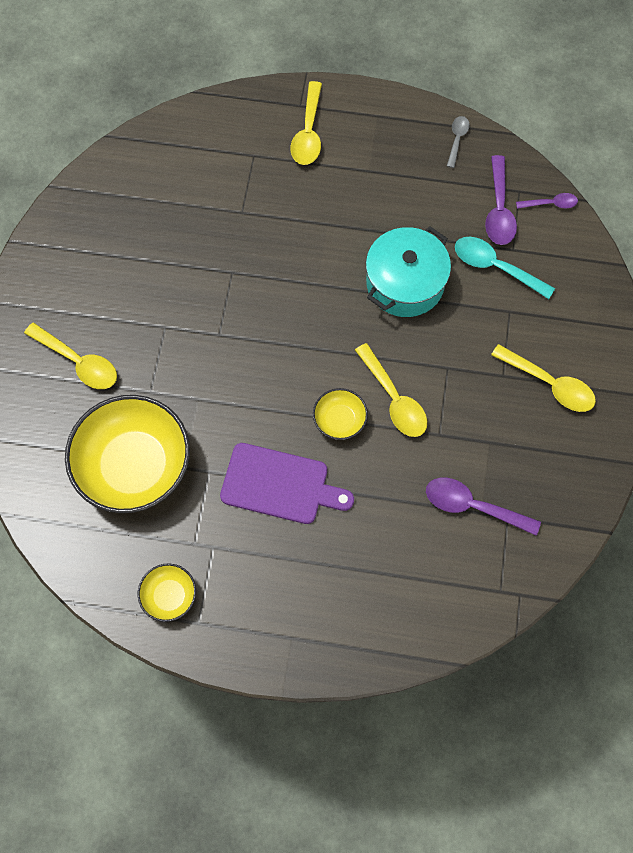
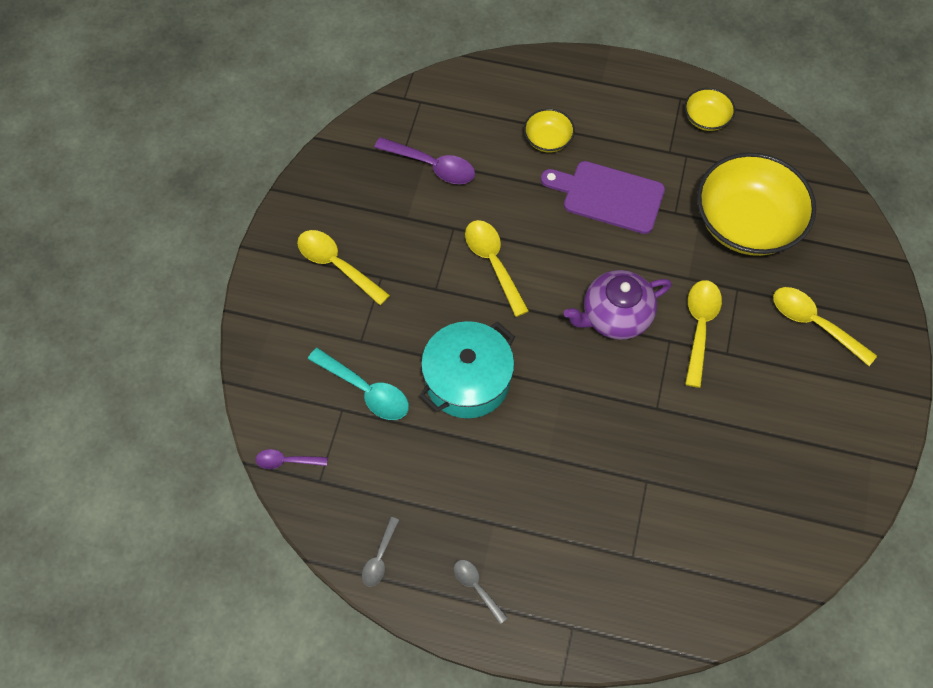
camera: 175 degrees left, 5 degrees down
(271, 354) = (615, 316): none -> purple teapot
(308, 133) = (563, 583): yellow spoon -> yellow spoon (700, 327)
(339, 420) = (548, 248): yellow bowl -> yellow bowl (548, 139)
(377, 125) = (476, 587): none -> grey spoon
(499, 210) = (348, 458): purple spoon -> none

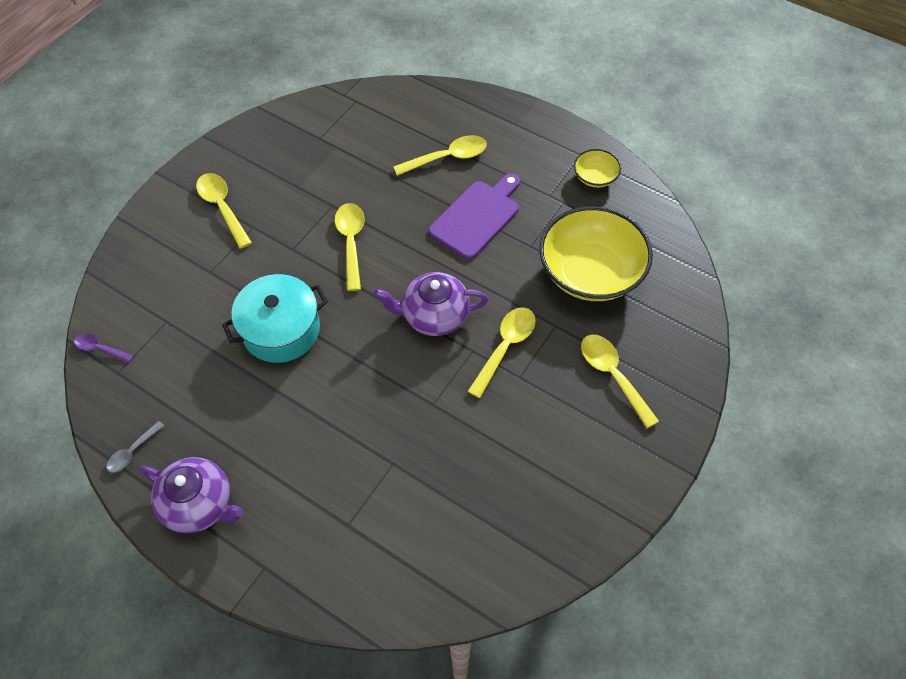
camera: 20 degrees right, 5 degrees down
(366, 390) = (193, 312): turquoise spoon -> none
(432, 166) = (340, 152): purple spoon -> none
(476, 587) = (199, 504): grey spoon -> purple teapot
(548, 139) = (447, 158): yellow bowl -> yellow spoon
(608, 196) = (477, 217): purple cutting board -> purple cutting board turned 90 degrees clockwise

